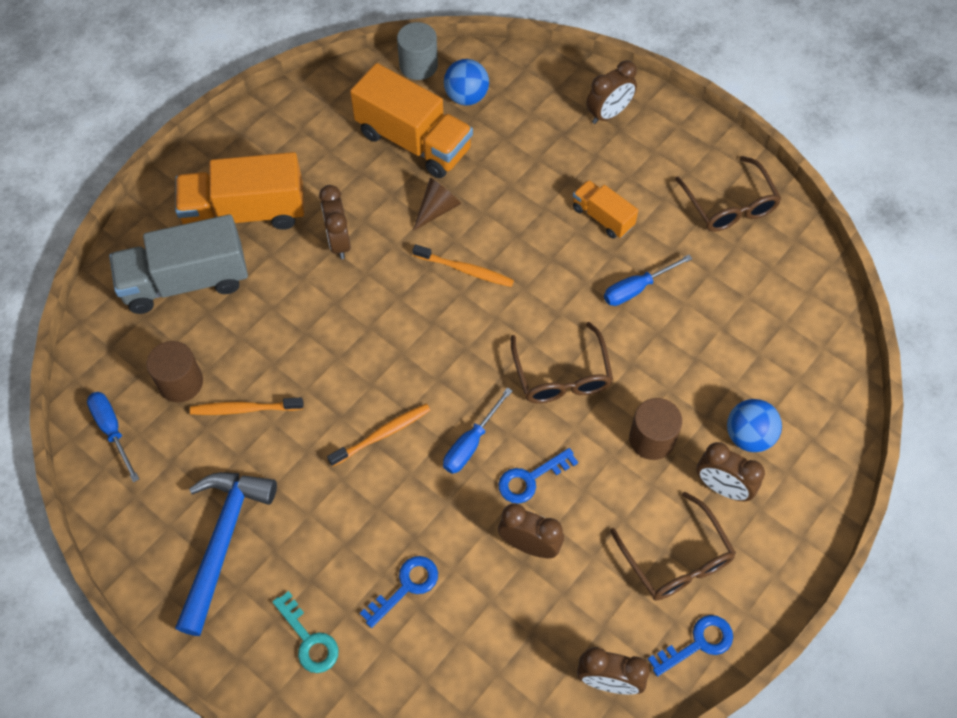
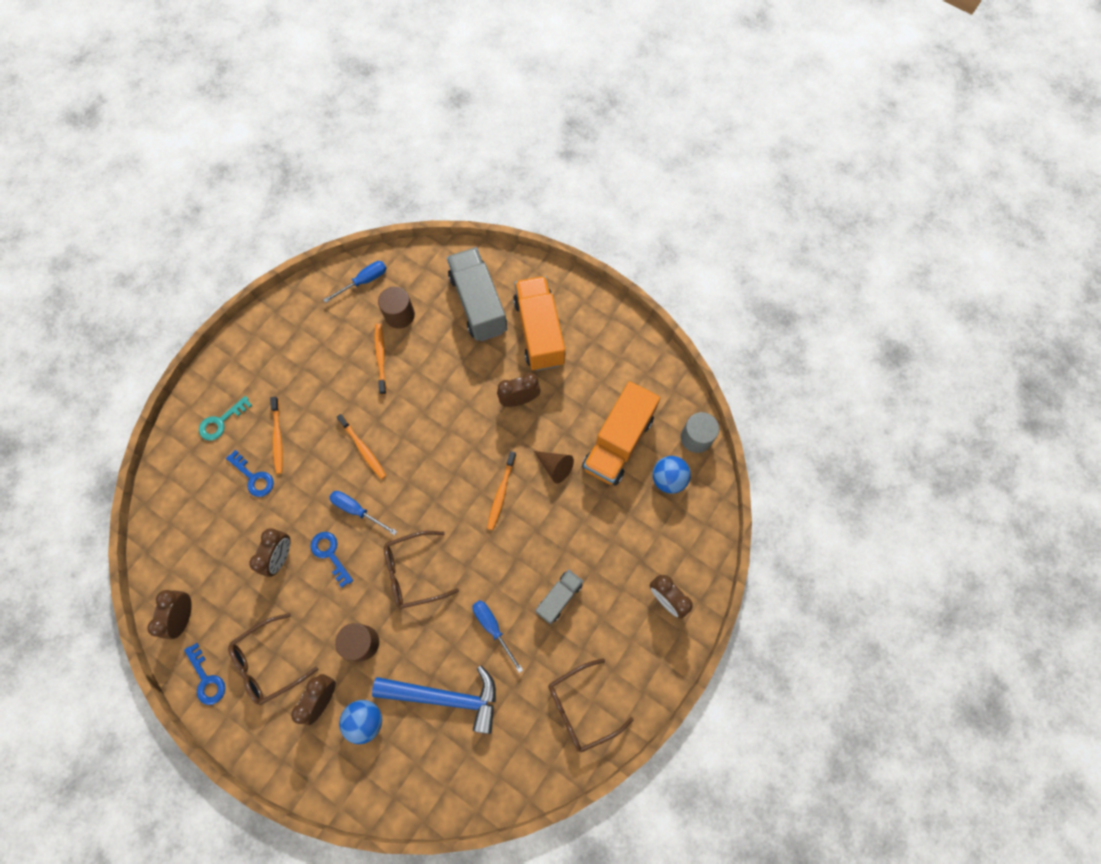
camera: 85 degrees right, 10 degrees up
(223, 541) = (287, 360): blue hammer -> blue hammer (446, 697)
(348, 553) = (278, 438): none -> orange toothbrush
(602, 217) = (559, 598): orange truck -> grey truck

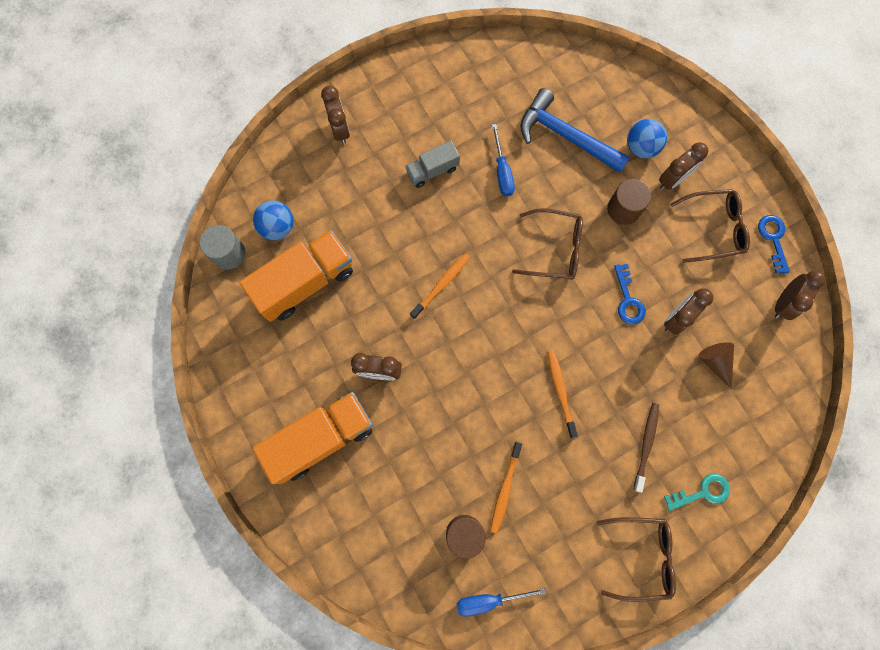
camera: 155 degrees left, 5 degrees up
(254, 477) = (682, 412): blue key -> none
(278, 438) = (646, 444): orange toothbrush -> brown toothbrush
(357, 510) = (588, 331): blue screwdriver -> none
(478, 303) = (370, 506): grey truck -> none
(539, 332) = (321, 438): orange truck -> orange truck turned 135 degrees counterclockwise
(555, 467) = (378, 286): brown cone -> brown cone (715, 362)
(581, 707) = (456, 81): brown glasses -> brown glasses (641, 556)

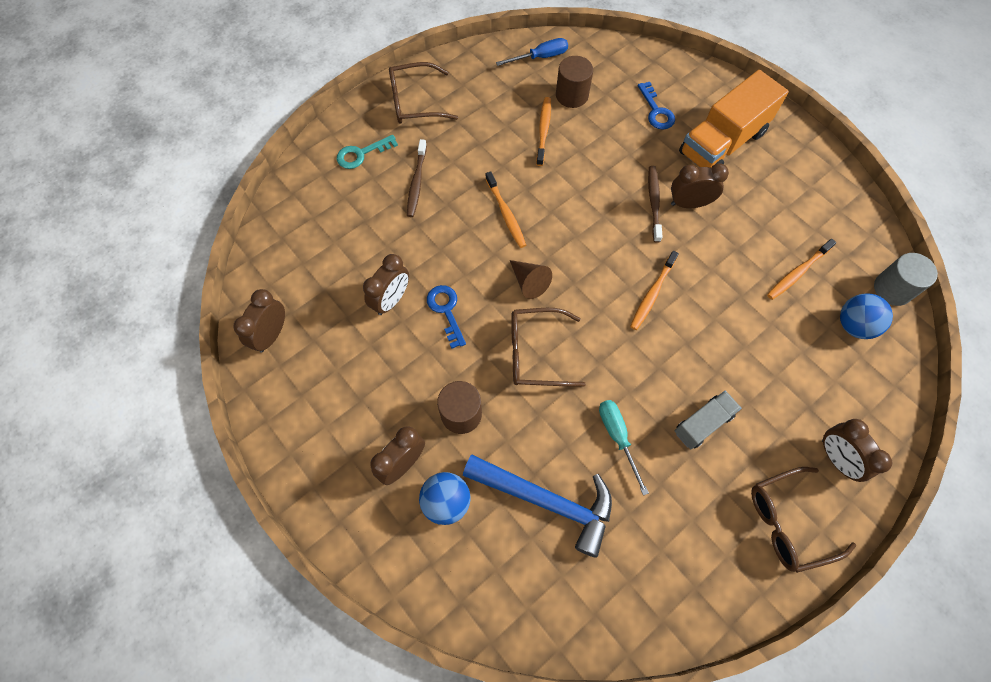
camera: 170 degrees right, 10 degrees down
(305, 283) = (797, 273): orange truck -> orange toothbrush
(413, 379) = (654, 203): none -> brown toothbrush
(502, 171) = (617, 437): blue screwdriver -> turquoise screwdriver
(713, 228) = (350, 408): brown glasses -> brown glasses (788, 522)
(715, 362) = (349, 264): brown cone -> brown cone (529, 282)
(773, 239) = (278, 408): blue key -> blue key (656, 111)

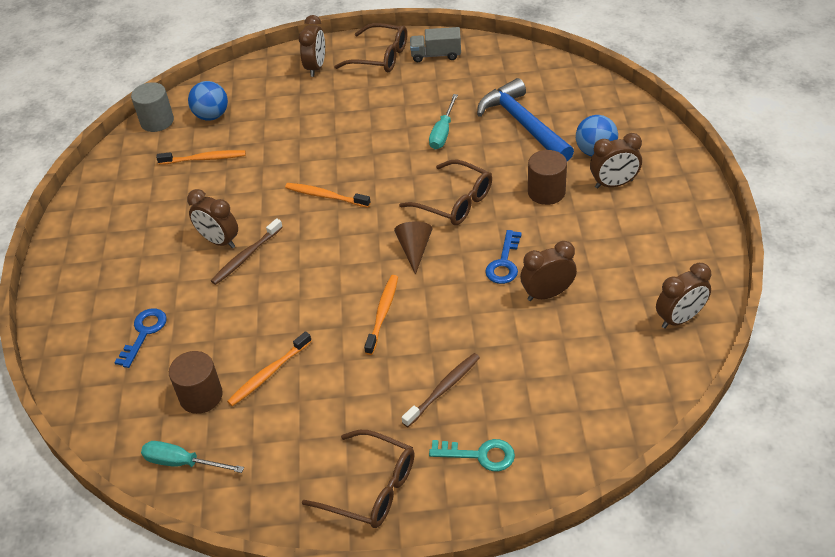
camera: 140 degrees left, 20 degrees down
(540, 57) = (182, 463): blue screwdriver -> turquoise screwdriver
(652, 294) = (325, 196): orange toothbrush -> orange toothbrush turned 135 degrees counterclockwise
(703, 424) = (377, 115): grey truck -> grey truck (436, 55)
(722, 143) = (128, 273): orange truck -> none

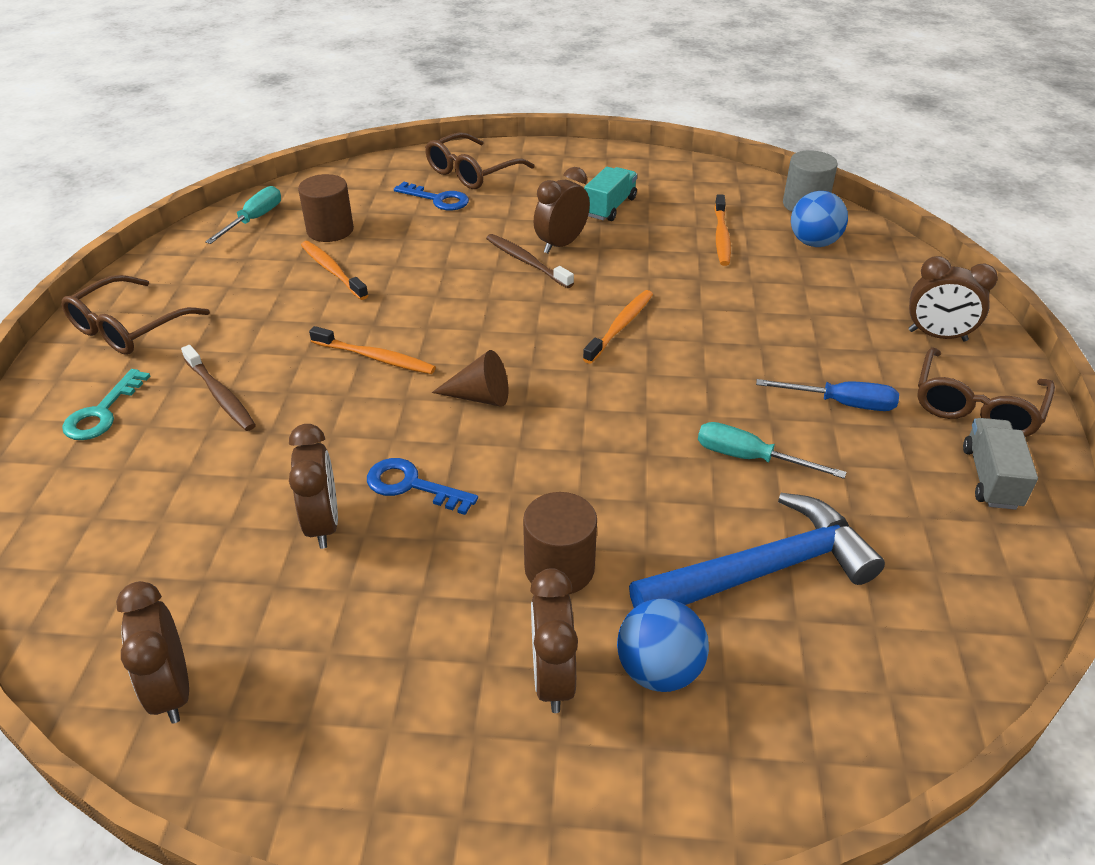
camera: 95 degrees right, 5 degrees down
(160, 221) = (610, 207): none -> turquoise truck
(388, 102) = (841, 403): none -> blue screwdriver
(454, 202) = (569, 450): brown glasses -> brown glasses (472, 172)

